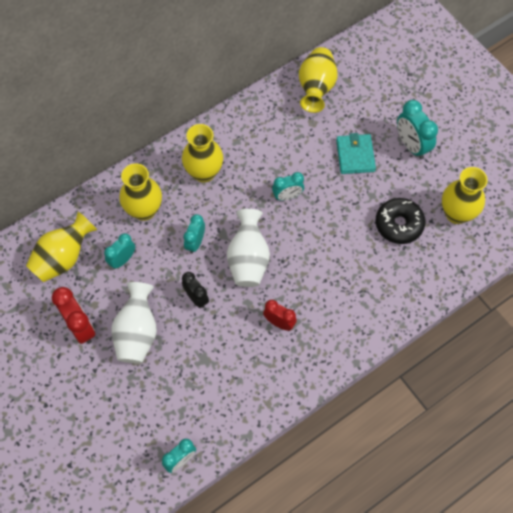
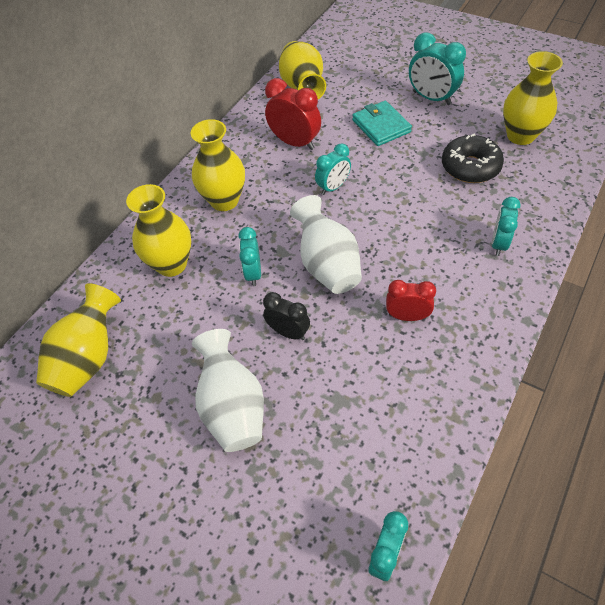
camera: 20 degrees left, 10 degrees down
(80, 327) = (149, 435): red clock -> red clock (295, 143)
(122, 260) = (170, 328): turquoise clock -> turquoise clock (499, 244)

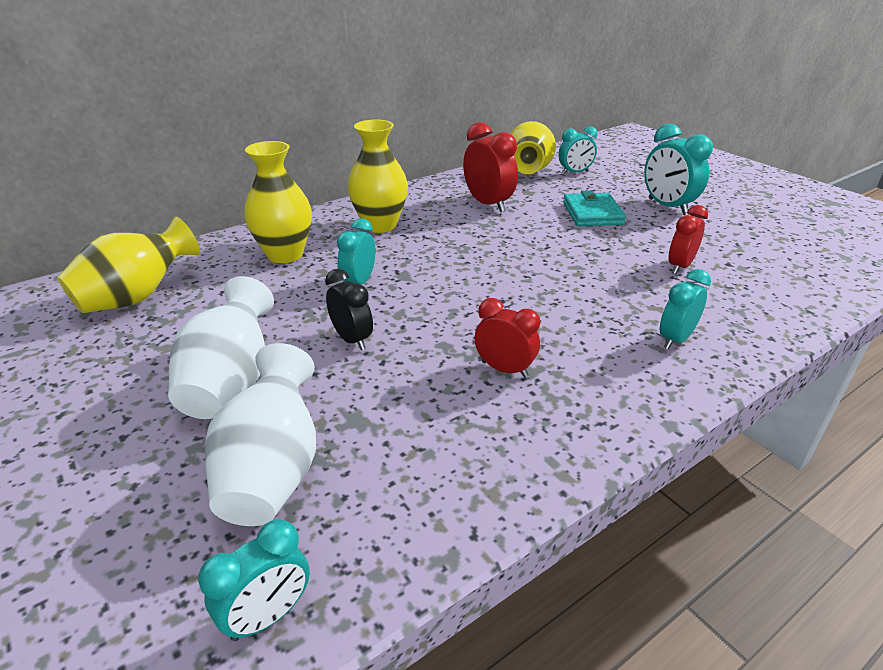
camera: 20 degrees right, 20 degrees down
(327, 265) = (445, 298): white vase -> white vase (273, 470)
(333, 187) = (502, 243): turquoise clock -> turquoise clock (574, 173)
(470, 167) = (680, 266): black donut -> red clock
(520, 136) = (764, 257): yellow vase -> none

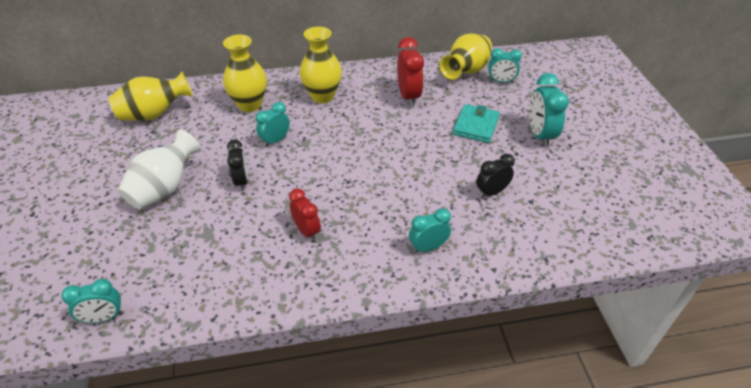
camera: 25 degrees right, 10 degrees up
(273, 470) = (150, 248): white vase -> none
(680, 266) = (491, 192): red clock -> black clock

